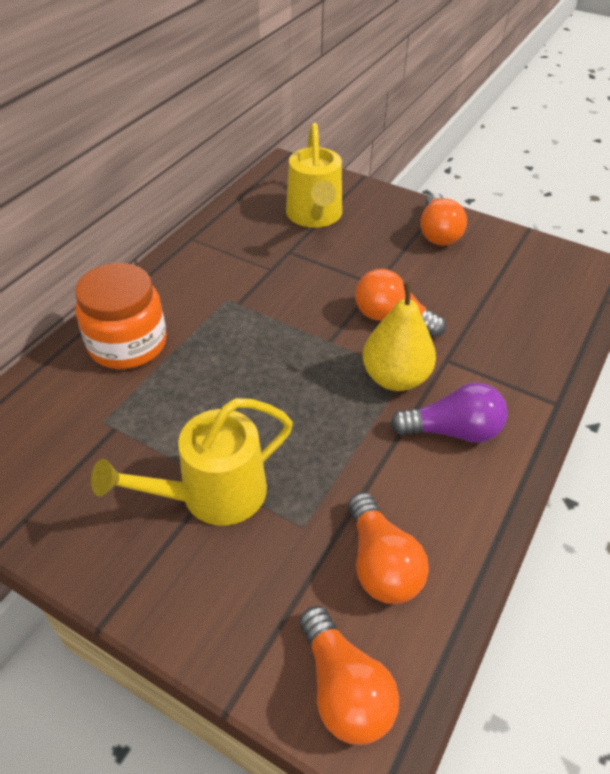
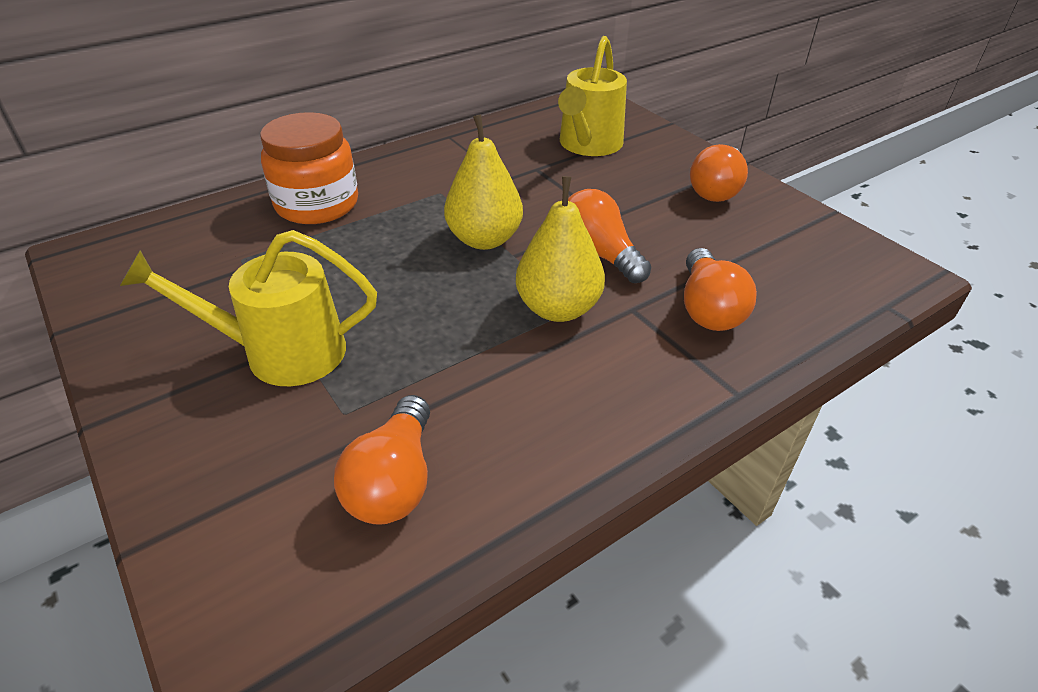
camera: 25 degrees right, 5 degrees down
(296, 334) = (484, 239): none -> yellow pear
(344, 688) = (250, 589): orange light bulb -> orange light bulb (708, 308)
(452, 431) = (583, 379): purple light bulb -> none

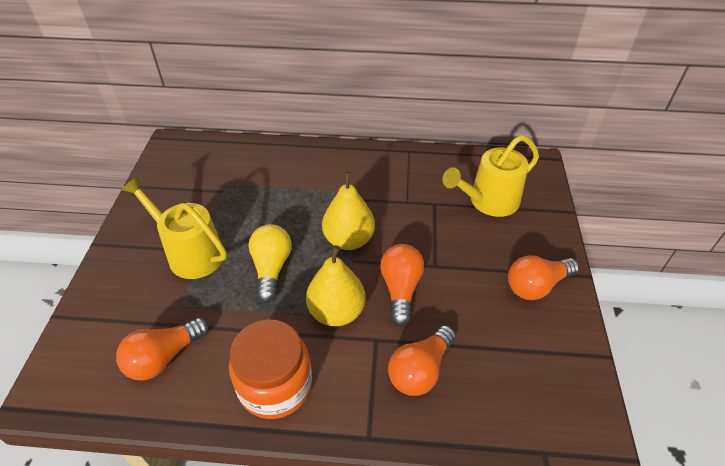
camera: 40 degrees right, 5 degrees up
(317, 204) = (291, 167): orange jar -> orange jar (275, 385)
(423, 310) = (271, 268): none -> yellow light bulb

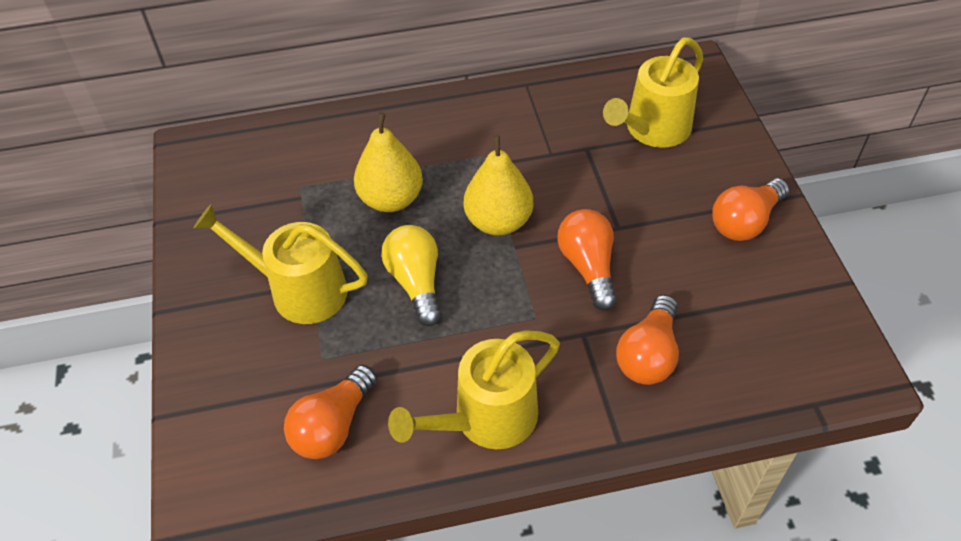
camera: 15 degrees left, 5 degrees up
(275, 385) = (487, 419): orange jar -> yellow watering can
(336, 312) = (522, 314): yellow pear -> yellow pear (391, 199)

